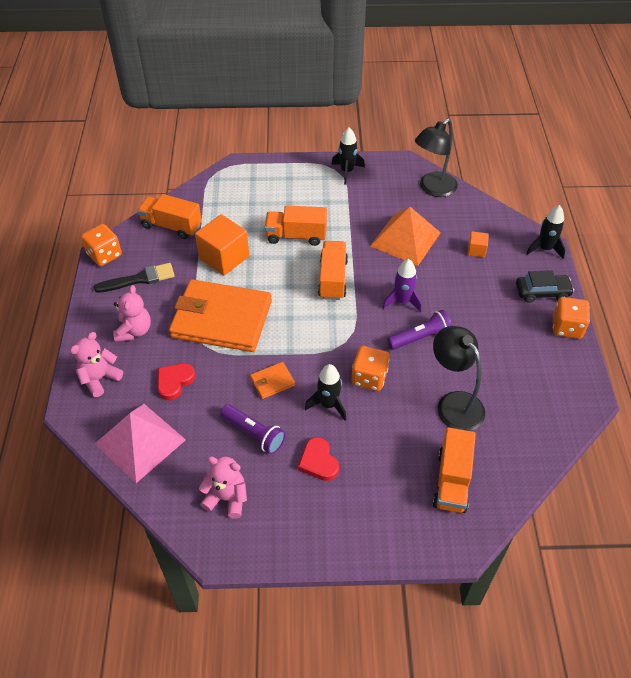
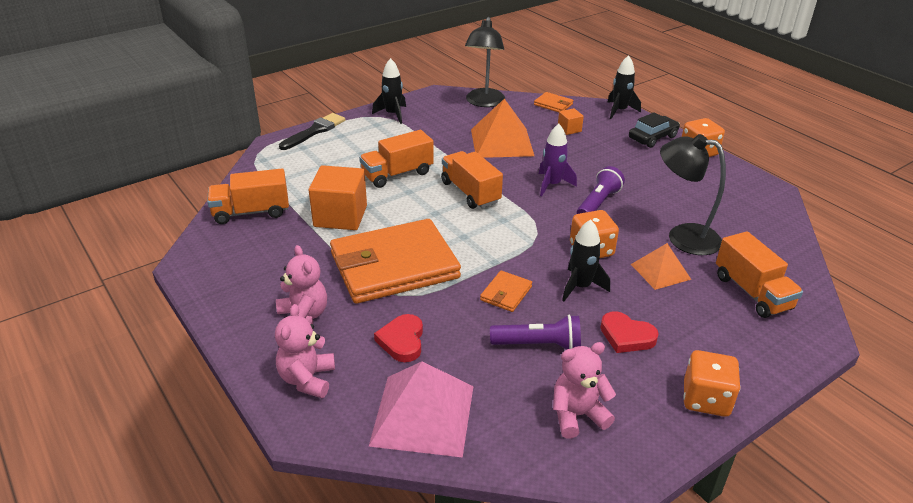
camera: 35 degrees left, 15 degrees down
(104, 255) = (193, 265): orange dice -> orange dice (706, 399)
(139, 279) = (260, 269): black brush -> black brush (314, 131)
(401, 424) = (660, 271): none -> orange pyramid
(491, 216) = (553, 104): none -> orange wallet

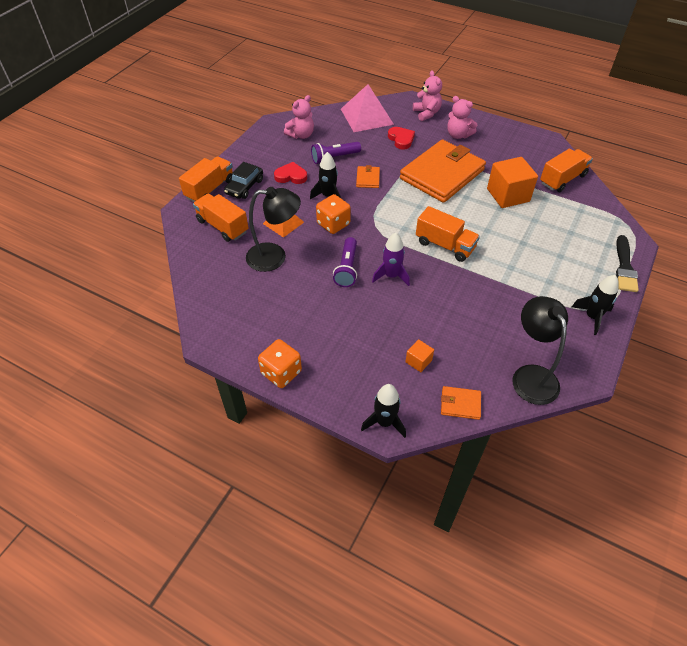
camera: 155 degrees right, 15 degrees up
(397, 174) = (511, 244): orange truck -> orange truck (210, 189)
(501, 142) = (466, 314): orange pyramid -> none
(652, 137) = (332, 381): black car -> black car (244, 187)
(706, 399) = (243, 158): orange dice -> none

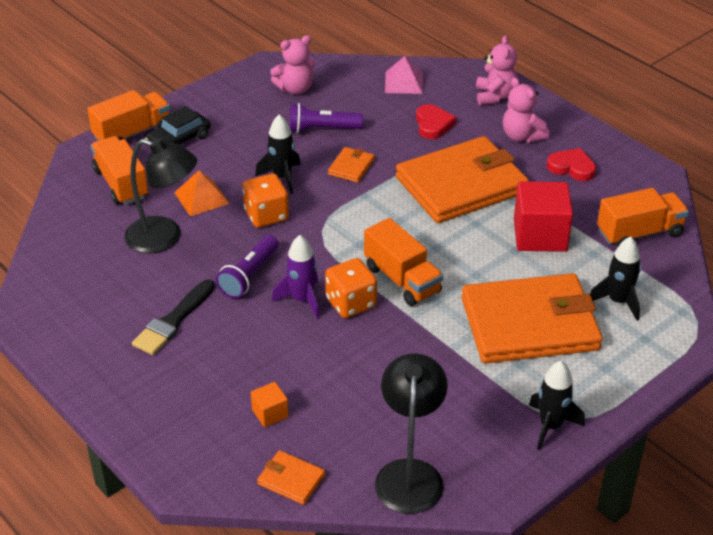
camera: 20 degrees right, 10 degrees down
(281, 372) = (89, 378): orange dice -> orange dice (351, 303)
(291, 176) = (248, 140): red heart -> red heart (572, 167)
(366, 116) = (404, 82): pink pyramid -> pink pyramid, size x0.59
(384, 422) = (180, 472): black rocket -> black rocket (618, 301)
(508, 195) = (540, 235): orange cube -> red cube
(538, 253) = (529, 324): none -> orange wallet
(624, 267) = (648, 374): black brush -> black brush (173, 321)

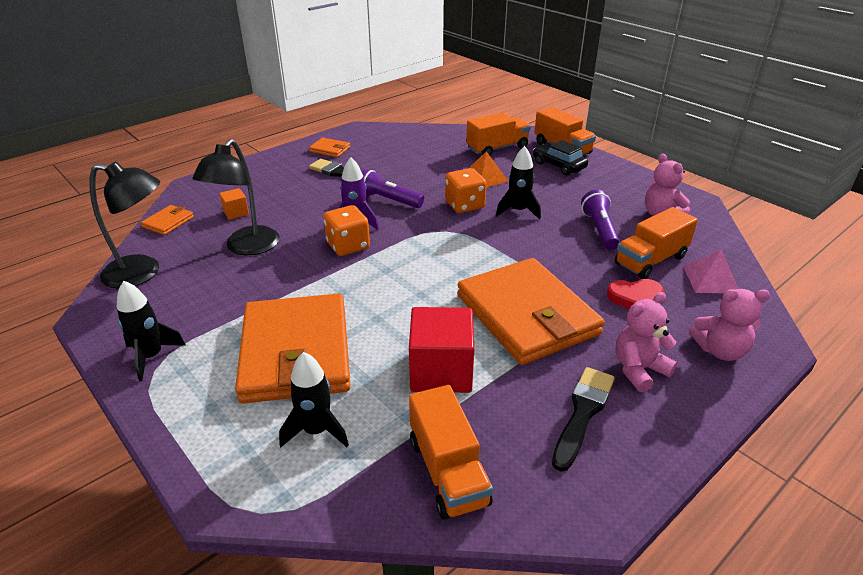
camera: 90 degrees right, 5 degrees down
(164, 238) = (434, 166): black lamp -> black lamp (247, 247)
(351, 167) = (542, 246): orange wallet -> orange wallet (330, 149)
(402, 279) = (375, 273): orange truck -> orange truck (650, 260)
(572, 167) = (583, 413): red heart -> black brush

